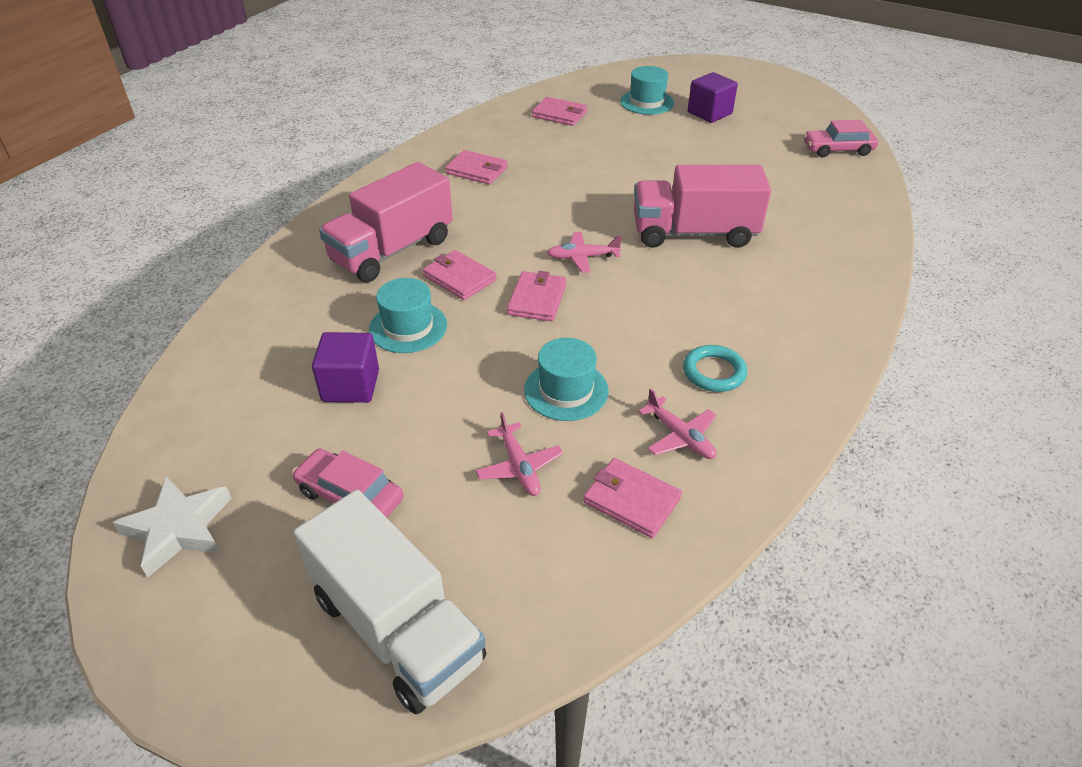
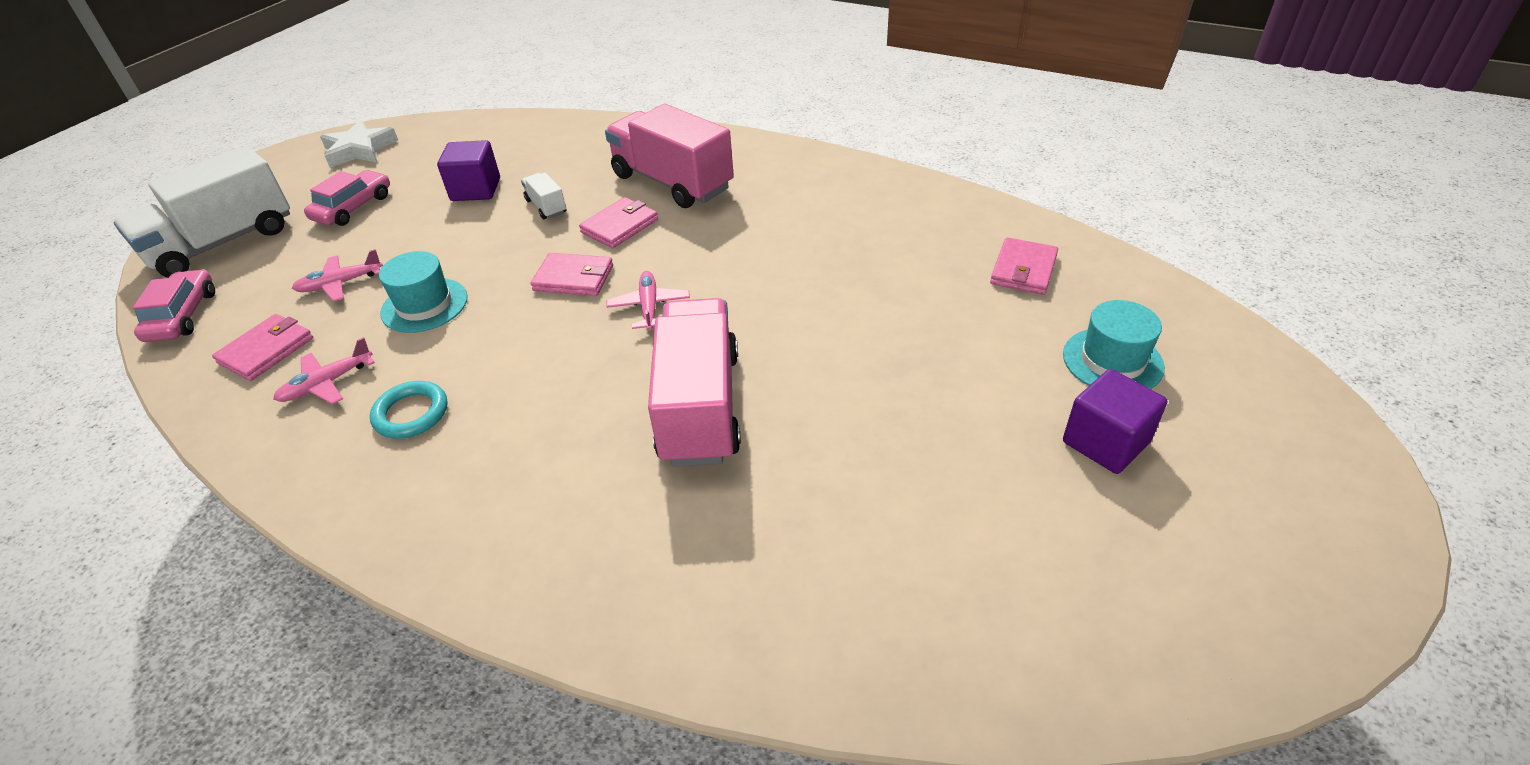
camera: 90 degrees right, 0 degrees up
(408, 327) = (546, 206): turquoise hat -> white truck
(477, 170) = (842, 215): pink wallet -> none
(837, 149) = (1018, 644): pink car -> pink car (183, 316)

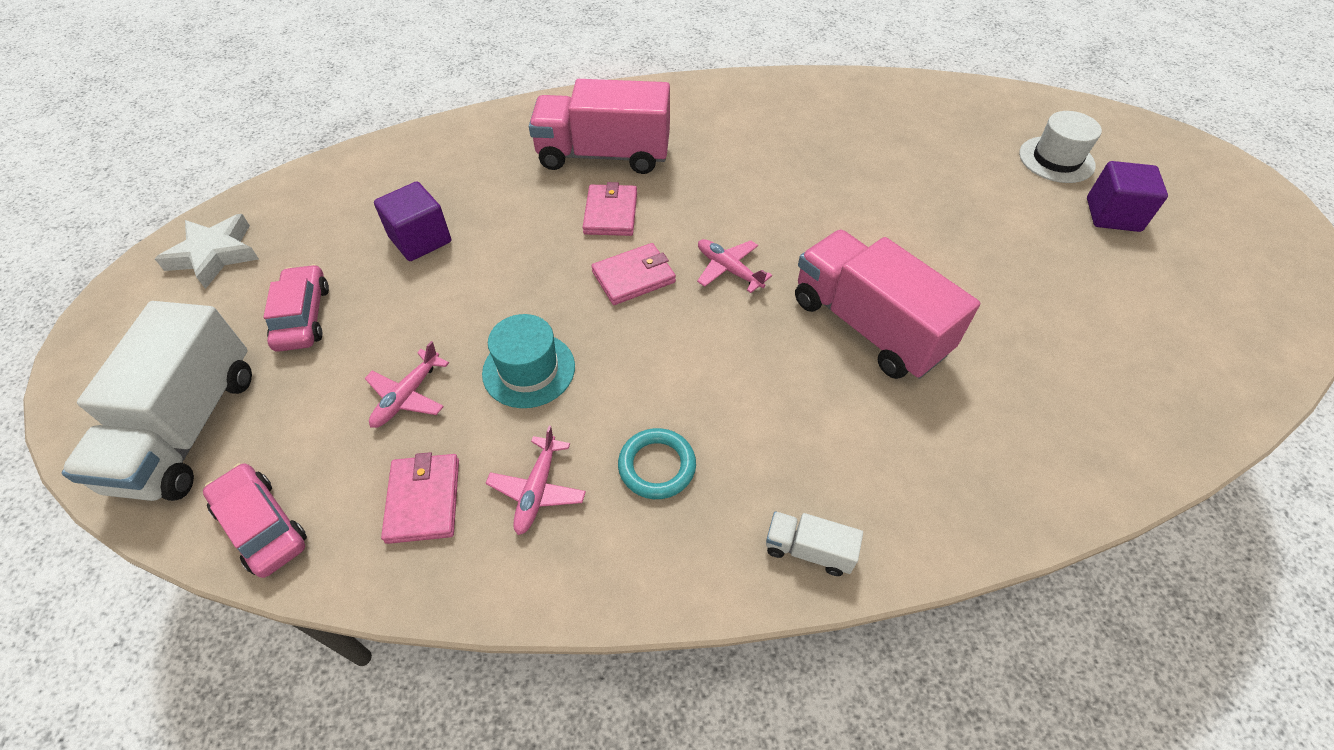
camera: 40 degrees left, 10 degrees up
(546, 206) = (517, 225): white truck -> white truck (808, 550)
(1023, 270) = (938, 119): pink wallet -> none
(1112, 361) = (1056, 159): turquoise hat -> white hat

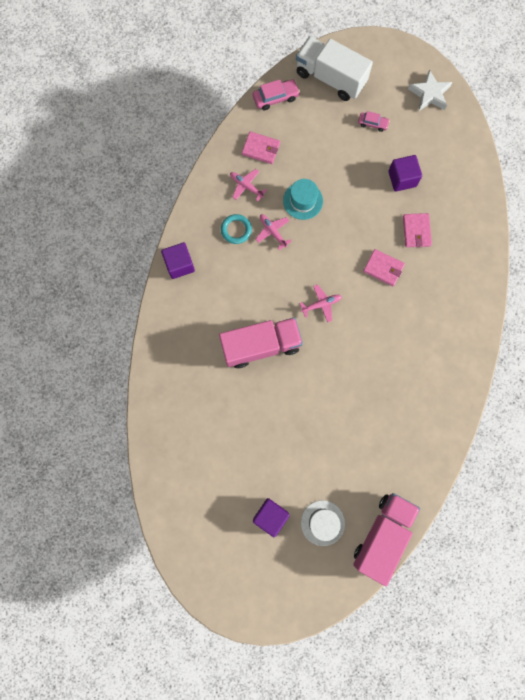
camera: 115 degrees right, 25 degrees up
(303, 316) = (372, 123): pink car -> pink car, size x0.66
(407, 396) = (310, 154): pink plane -> pink plane (273, 232)
(604, 155) = (431, 283): pink truck -> pink truck (382, 535)
(633, 277) = (336, 261): pink wallet -> pink wallet (416, 231)
(808, 550) = (179, 265): white truck -> purple cube

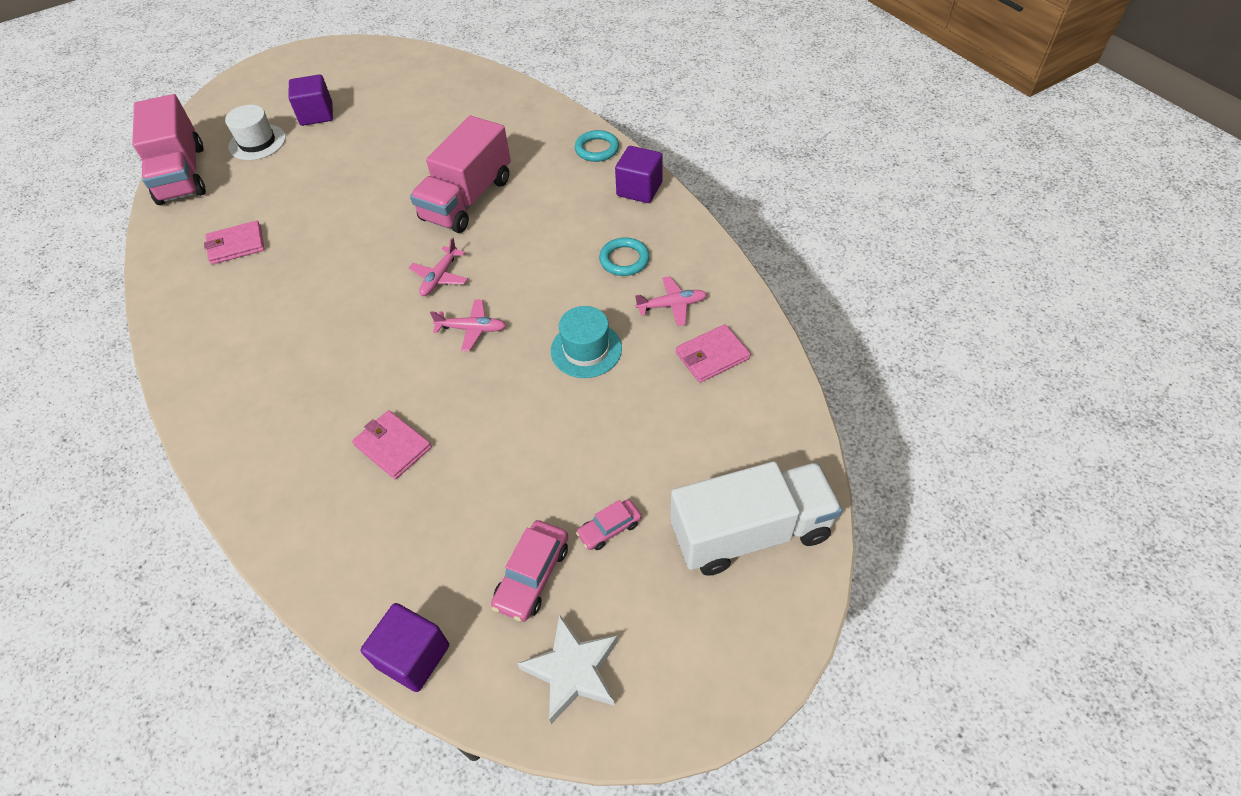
camera: 135 degrees right, 25 degrees down
(165, 315) = (597, 149): none -> turquoise ring
(273, 232) = (581, 291): pink plane -> pink plane (471, 329)
(275, 98) = (781, 430): pink car -> pink car (532, 575)
(383, 268) = (398, 369): pink wallet -> pink wallet (236, 245)
(402, 179) = (481, 493): purple cube -> purple cube (413, 656)

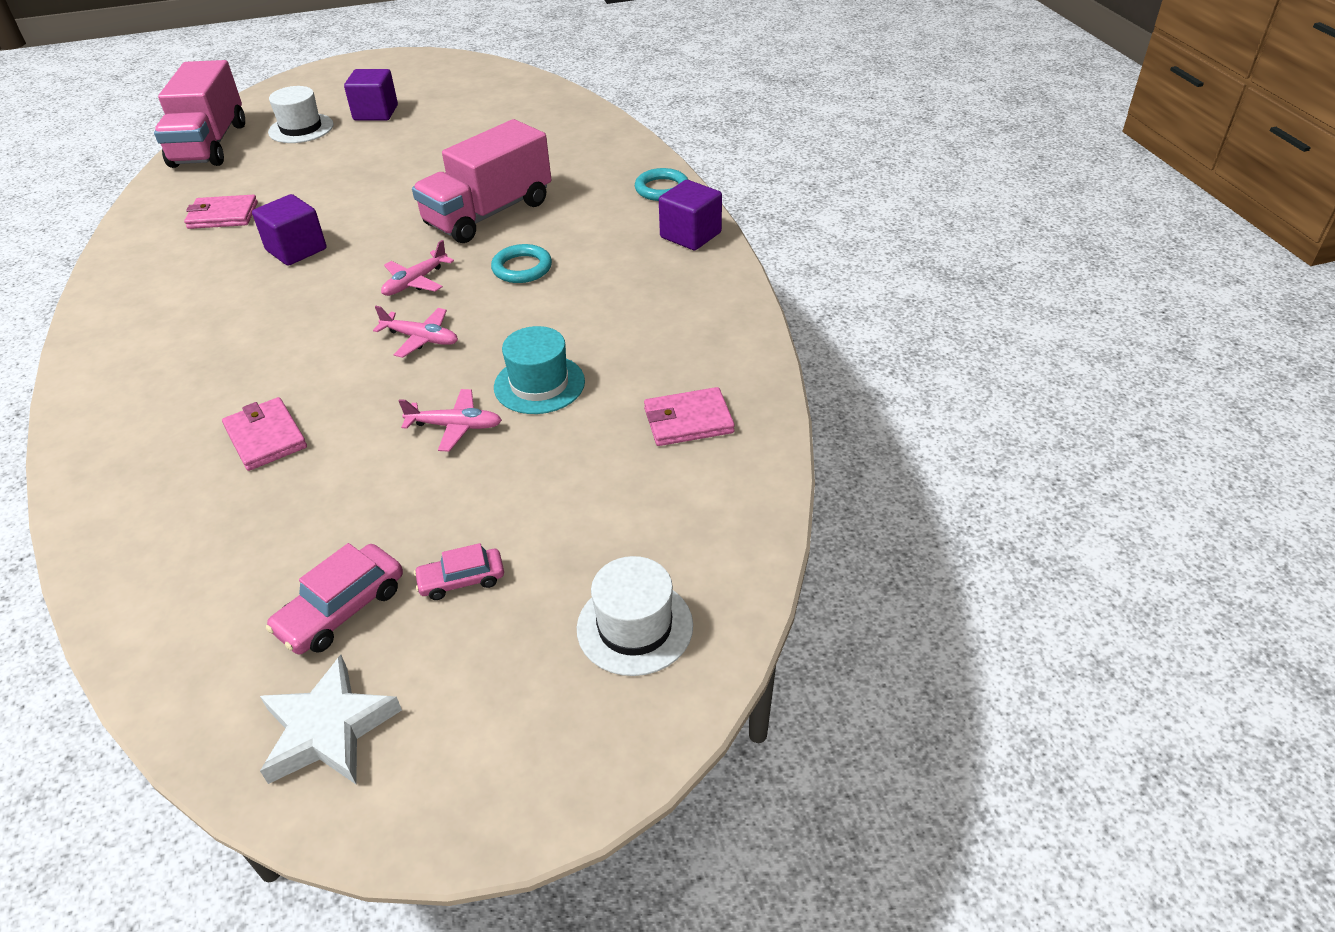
camera: 15 degrees right, 10 degrees down
(413, 656) = (156, 662): purple cube -> purple cube (296, 250)
(624, 260) = (634, 302): turquoise ring -> turquoise ring (522, 268)
(672, 305) = (667, 358): pink plane -> pink plane (455, 426)
(750, 532) = (634, 627): white truck -> white hat

